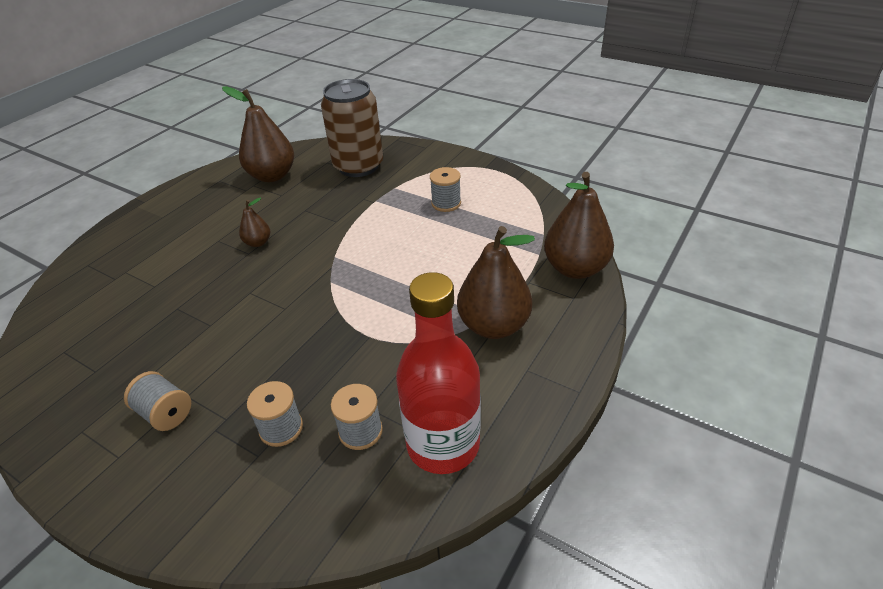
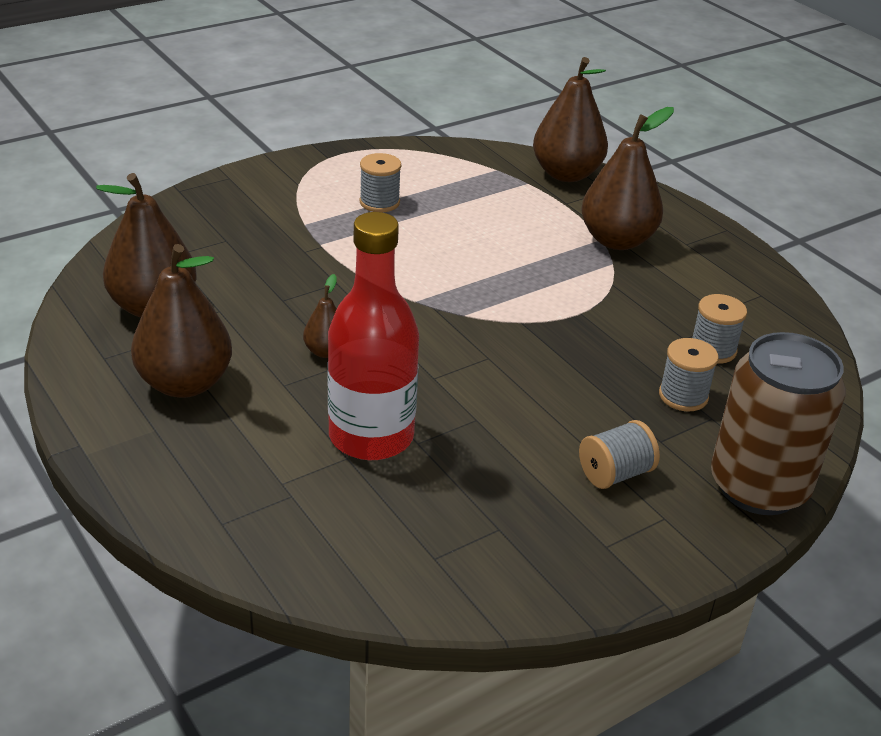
camera: 70 degrees left, 5 degrees down
(205, 210) = (185, 383): none -> brown pear
(358, 166) = (216, 235): brown can -> brown can (758, 487)
(443, 444) = (751, 310): red bottle -> red bottle (371, 436)

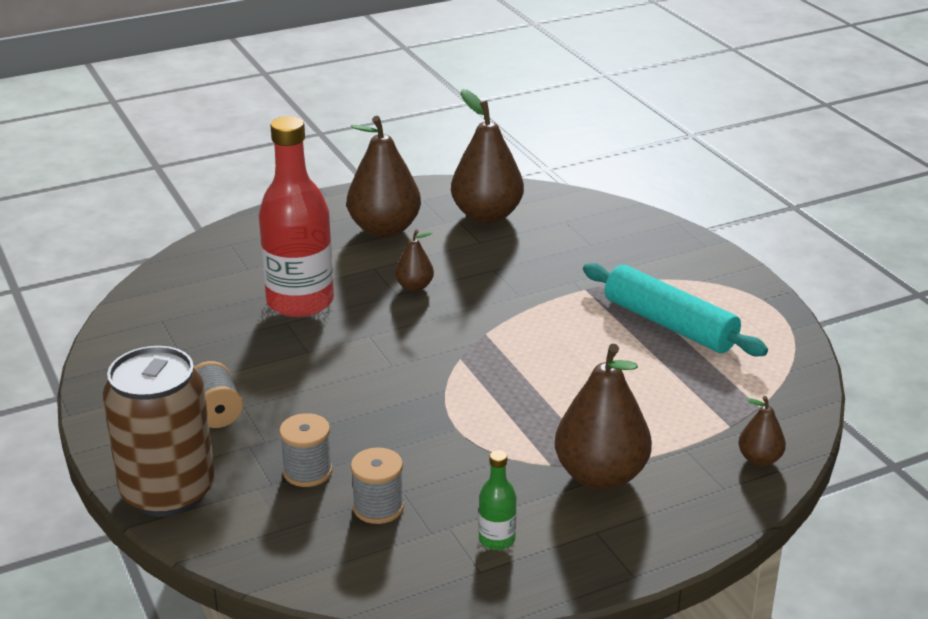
camera: 100 degrees right, 5 degrees down
(379, 202) = (669, 324): grey spool -> turquoise rolling pin
(566, 174) = (759, 459): brown pear -> brown pear, size x0.49
(720, 288) = (496, 539): none -> green bottle

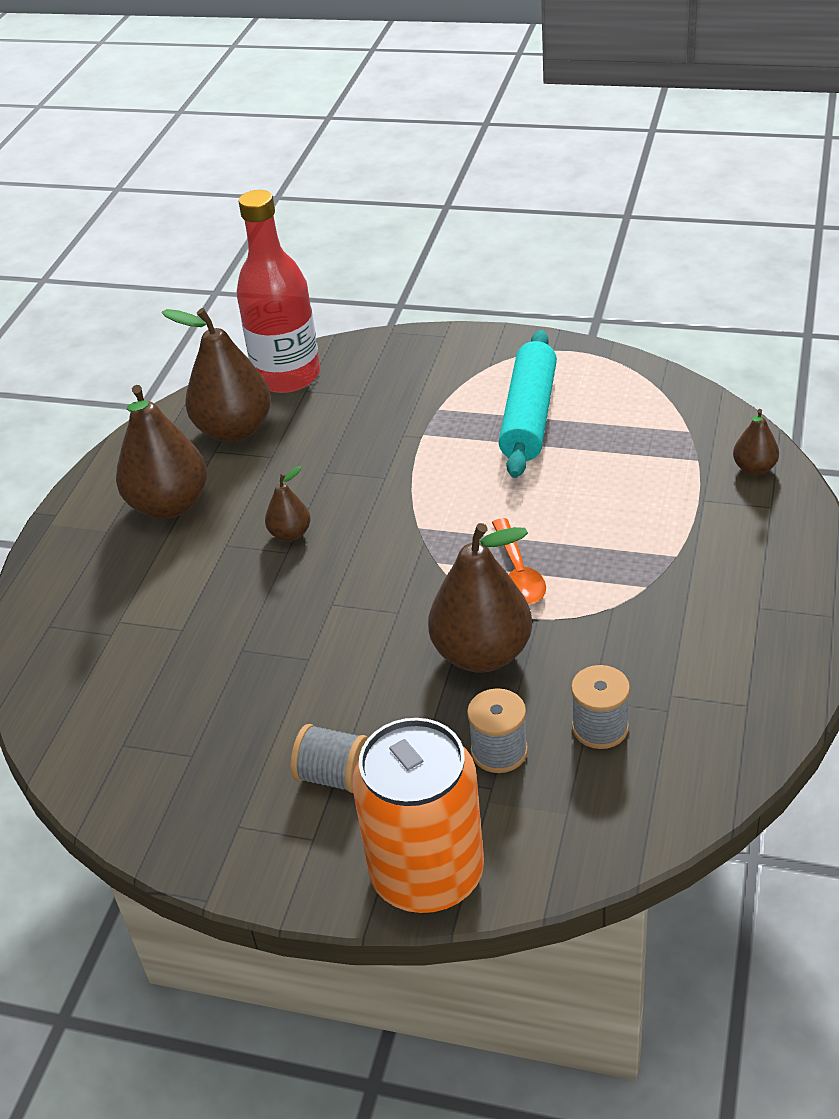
camera: 45 degrees left, 10 degrees up
(168, 492) = (427, 873): brown can -> orange can
(300, 302) = (219, 624): red bottle -> red bottle (287, 376)
(494, 398) = (518, 572): none -> orange spoon
(496, 539) = (715, 672): green bottle -> none
(600, 475) = (690, 565): brown pear -> brown pear (482, 654)
(669, 324) = (529, 416): turquoise rolling pin -> turquoise rolling pin turned 75 degrees counterclockwise

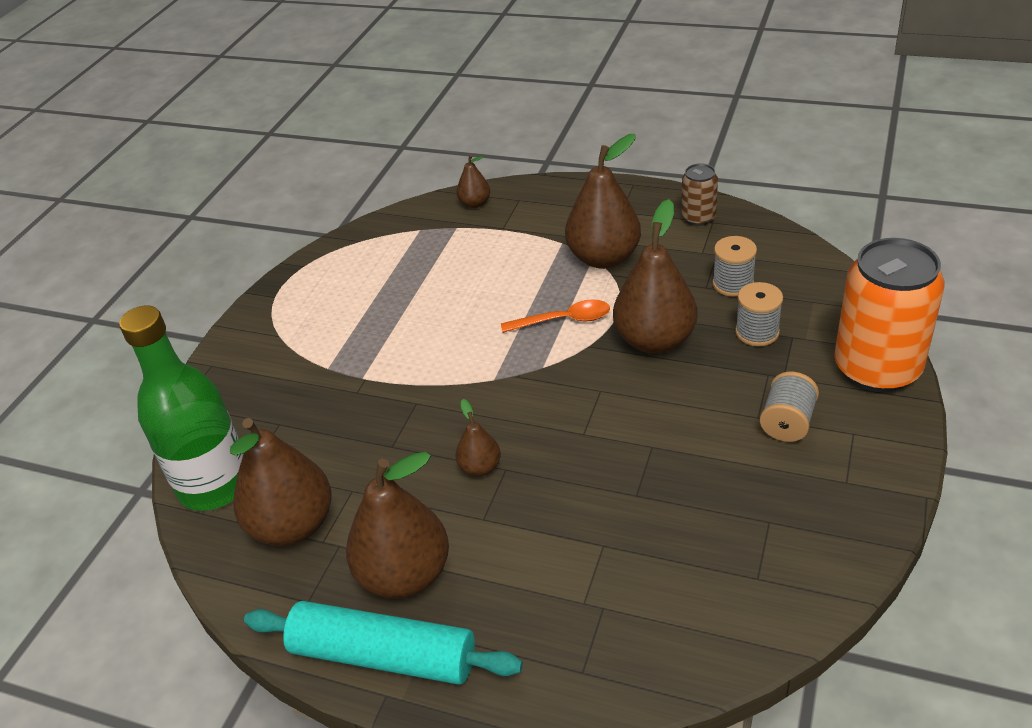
camera: 85 degrees left, 0 degrees up
(287, 376) = (215, 485): red bottle -> green bottle
(529, 416) = (364, 311): turquoise rolling pin -> turquoise rolling pin (384, 655)
(647, 597) = (604, 258): none -> brown pear
(755, 689) = (698, 218): none -> brown can

